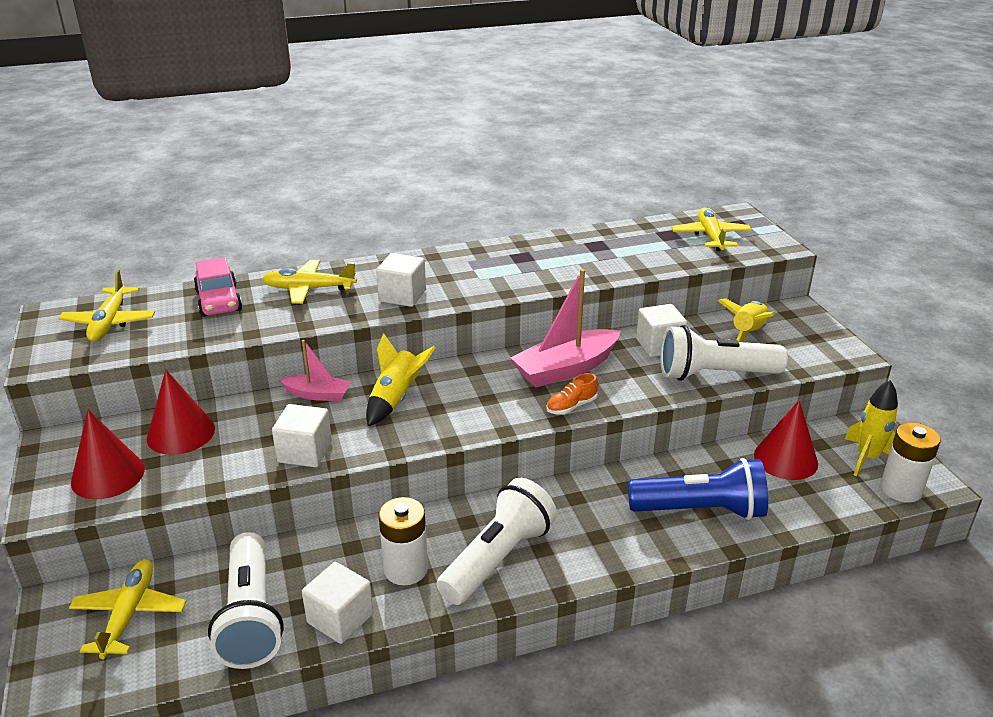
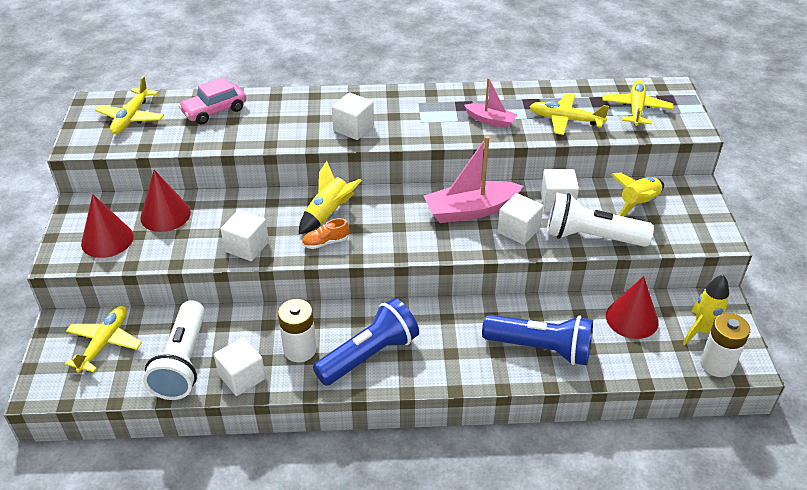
camera: 15 degrees right, 10 degrees up
(219, 301) = (214, 111): pink car -> pink car turned 60 degrees clockwise
(309, 289) = (284, 110): yellow plane -> yellow plane (565, 120)
(318, 394) = (272, 200): pink boat -> pink boat (490, 120)
(498, 558) = (369, 355): white flashlight -> blue flashlight
(571, 406) = (461, 245): orange shoe -> orange shoe (325, 242)
(630, 381) = (518, 230): none -> white cube

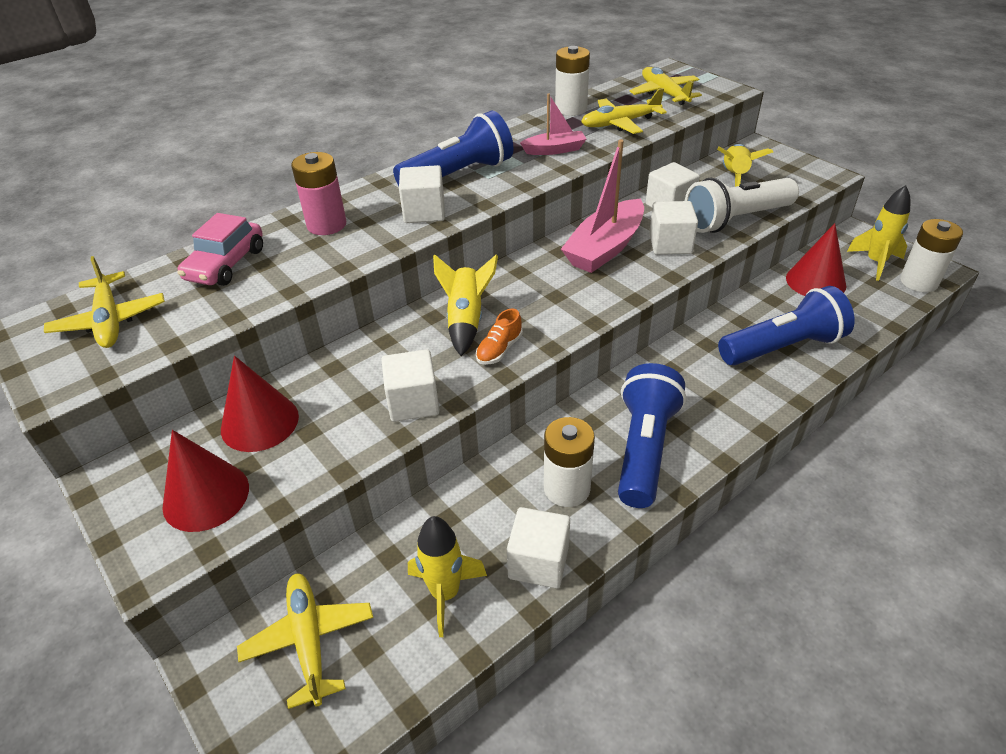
camera: 35 degrees left, 0 degrees up
(182, 362) = (445, 593): white flashlight -> yellow rocket
(291, 110) = (326, 225): none -> pink battery
(405, 111) = (458, 175): none -> blue flashlight
(546, 91) = (571, 109): none -> white battery

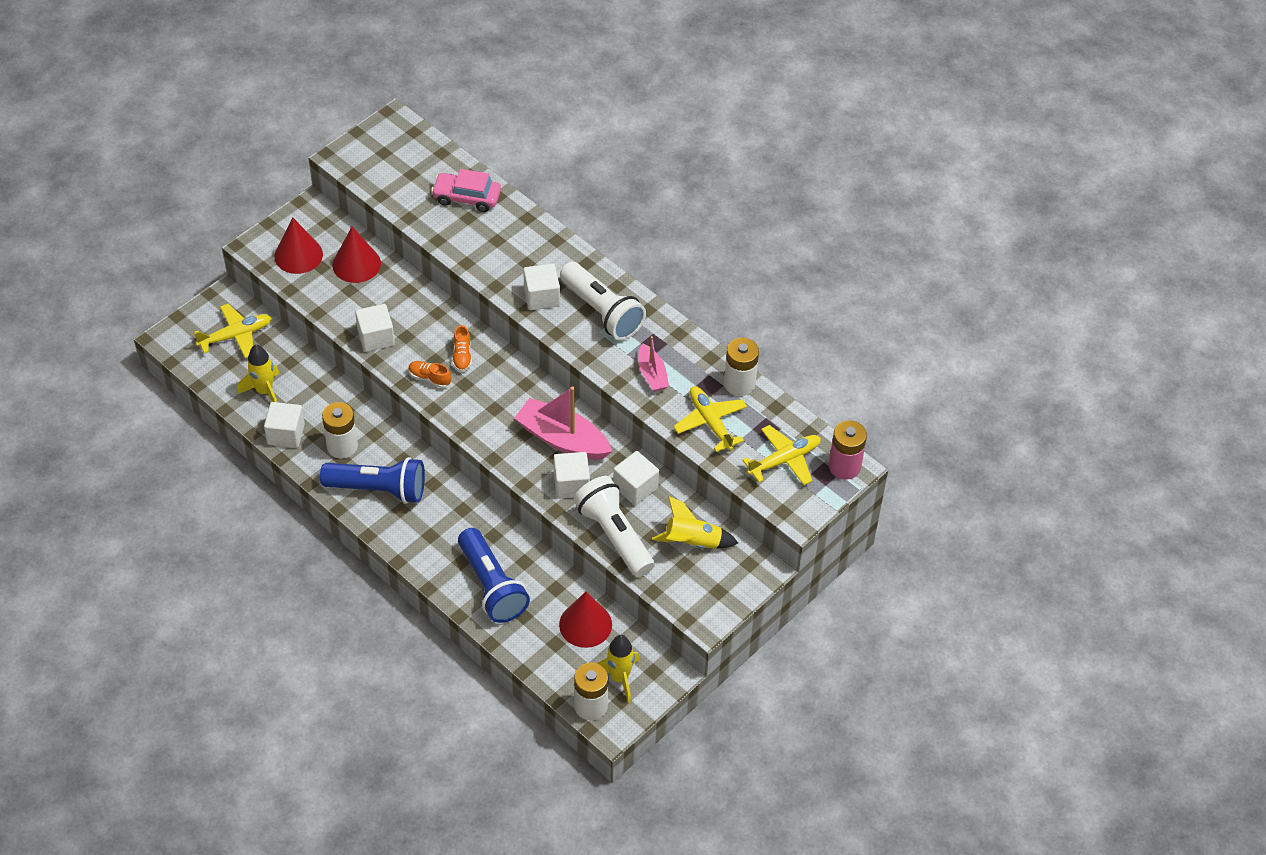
camera: 80 degrees right, 10 degrees up
(109, 320) = (403, 158): yellow plane -> none
(326, 225) = (520, 241): pink battery -> pink battery (844, 466)
(458, 175) = (602, 311): blue flashlight -> white flashlight
(466, 320) = (462, 356): yellow rocket -> orange shoe

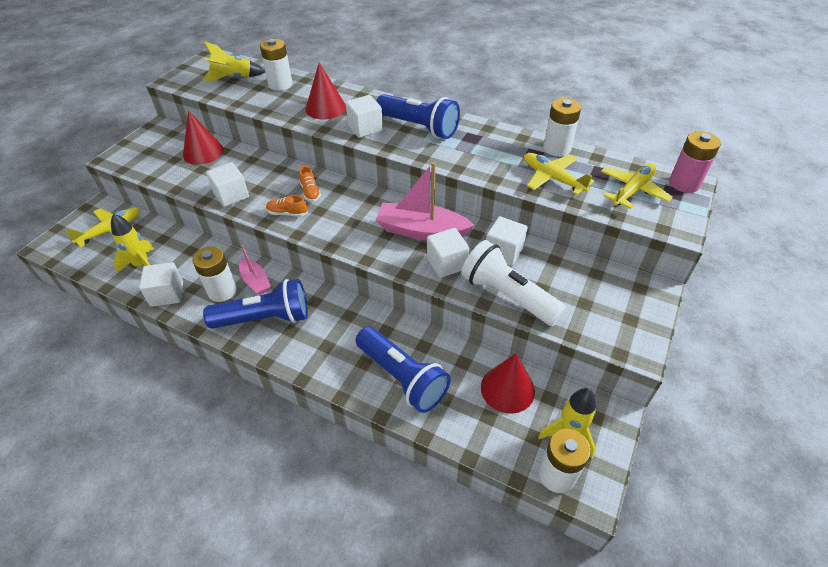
camera: 15 degrees left, 5 degrees down
(298, 255) = (152, 156): red cone -> red cone (325, 108)
(467, 197) = (280, 84): pink car -> white battery
(602, 311) = (418, 127): white flashlight -> blue flashlight
(652, 374) = (483, 157): pink boat -> pink boat (255, 281)
(692, 542) = (579, 283): yellow rocket -> yellow rocket (233, 78)

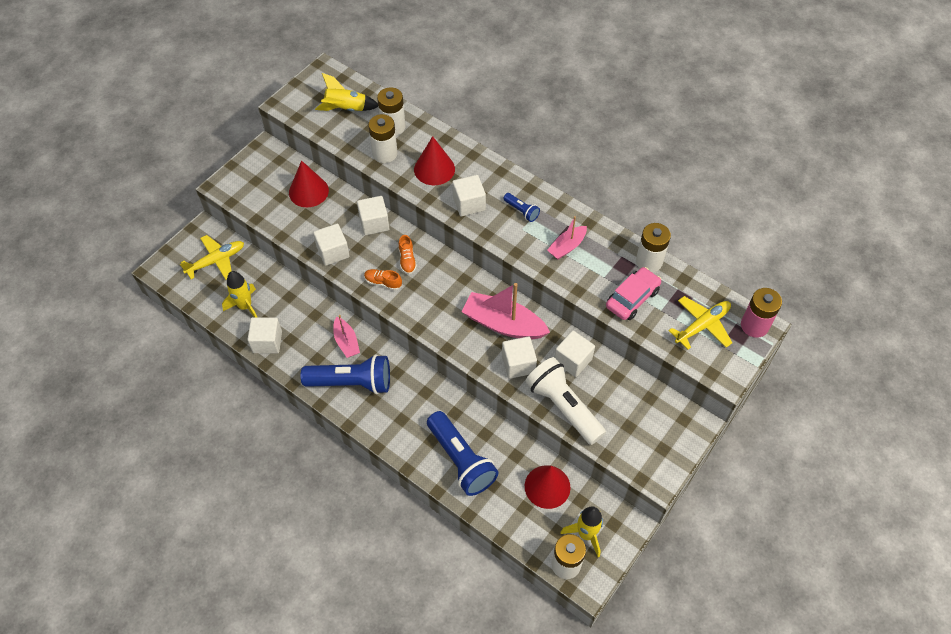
camera: 10 degrees right, 10 degrees up
(222, 291) = (316, 347): white battery -> white battery (385, 153)
(272, 168) = (374, 223): none -> white cube
(418, 127) = (521, 211): blue flashlight -> blue flashlight, size x0.46
(472, 147) = (567, 247): none -> pink boat
(552, 178) = (632, 298): yellow plane -> pink car

